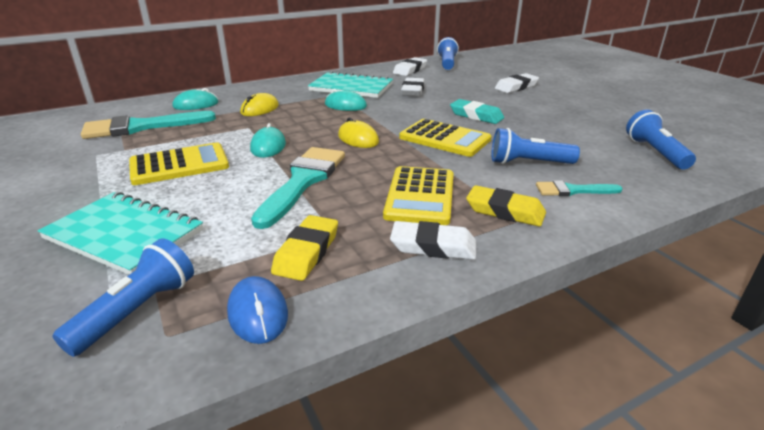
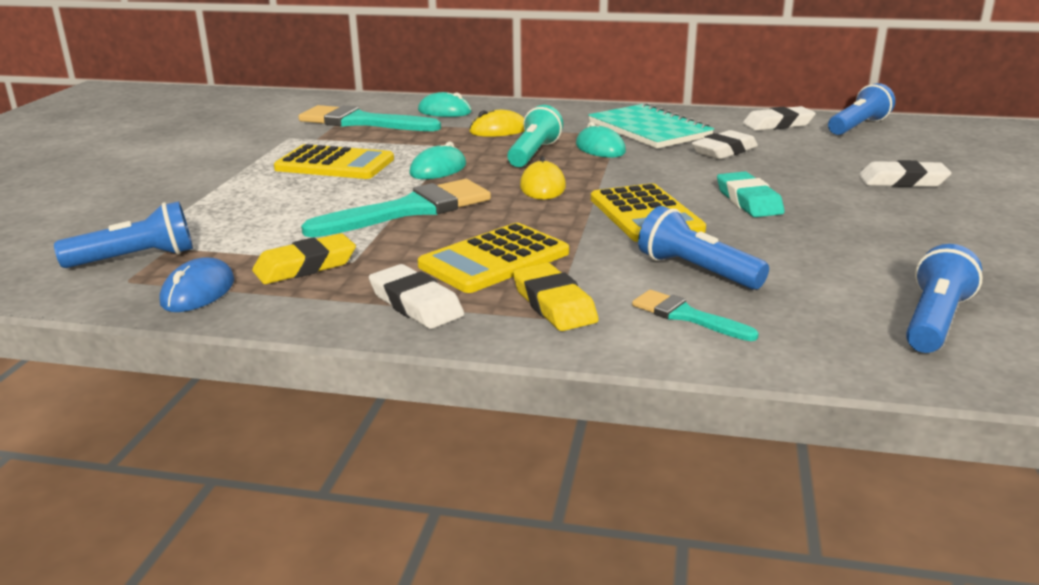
camera: 40 degrees right, 5 degrees down
(124, 235) = (208, 206): turquoise notebook -> none
(312, 119) = (533, 153): none -> turquoise flashlight

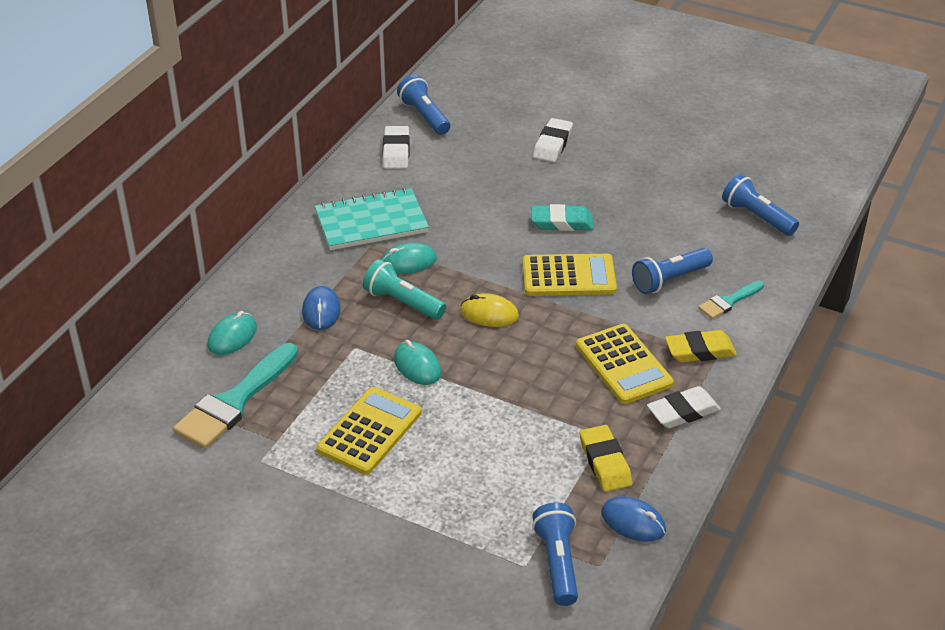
camera: 75 degrees left, 15 degrees up
(410, 210) = (511, 395): turquoise brush -> none
(498, 130) = (321, 311): yellow mouse -> blue mouse
(724, 151) = (449, 199): white eraser -> none

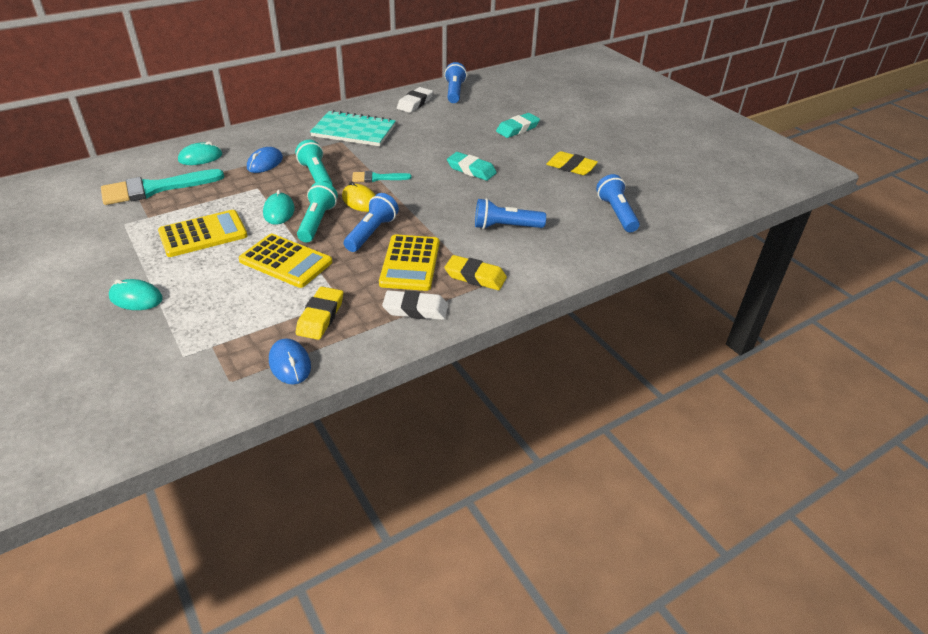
camera: 30 degrees right, 0 degrees up
(408, 262) = (348, 157): turquoise mouse -> turquoise mouse (136, 298)
(474, 360) = (317, 222): none -> turquoise flashlight
(552, 144) = (517, 129): white eraser -> turquoise eraser
(557, 563) = (205, 365): blue flashlight -> blue flashlight (371, 233)
(568, 276) = (438, 200): yellow calculator -> yellow calculator (286, 261)
(659, 175) = (571, 167): none -> yellow eraser
(728, 301) = (534, 255): turquoise brush -> turquoise brush (377, 178)

